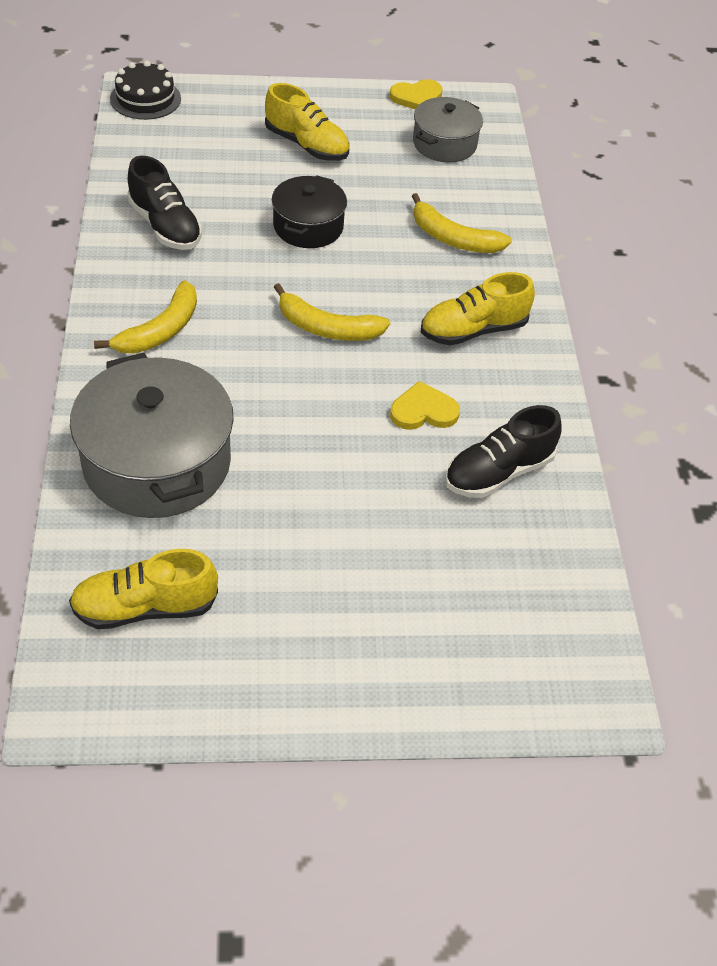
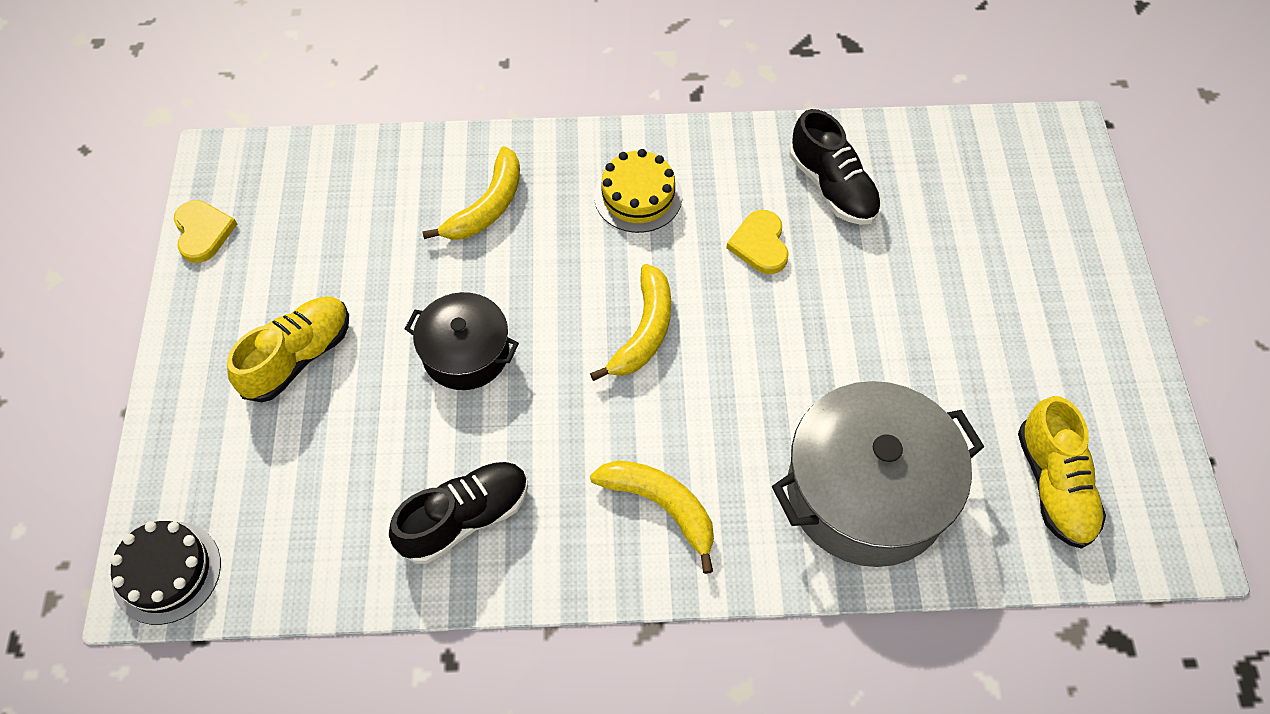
camera: 85 degrees left, 10 degrees up
(444, 144) = (306, 207): grey pot -> none
(473, 330) = (638, 196): yellow shoe -> yellow cake

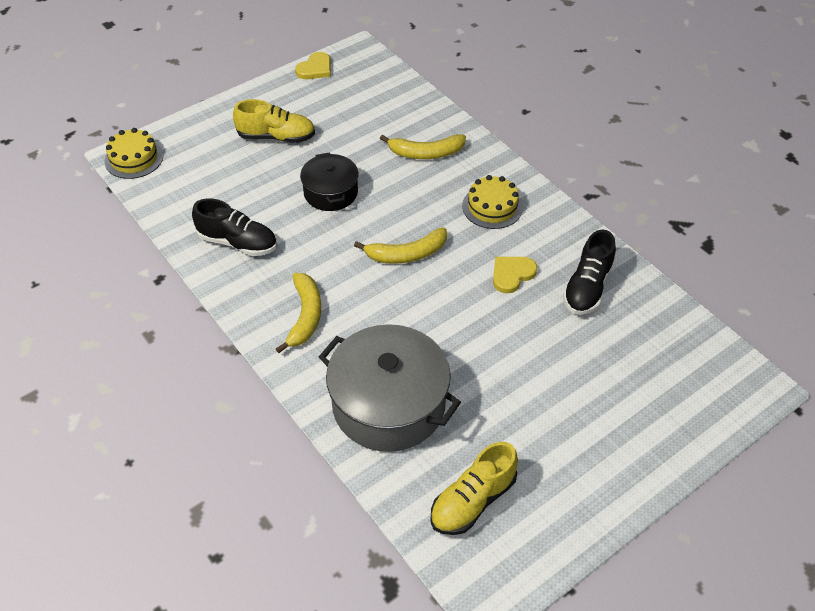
camera: 55 degrees right, 10 degrees down
(167, 572) = (134, 158): black cake -> yellow cake

